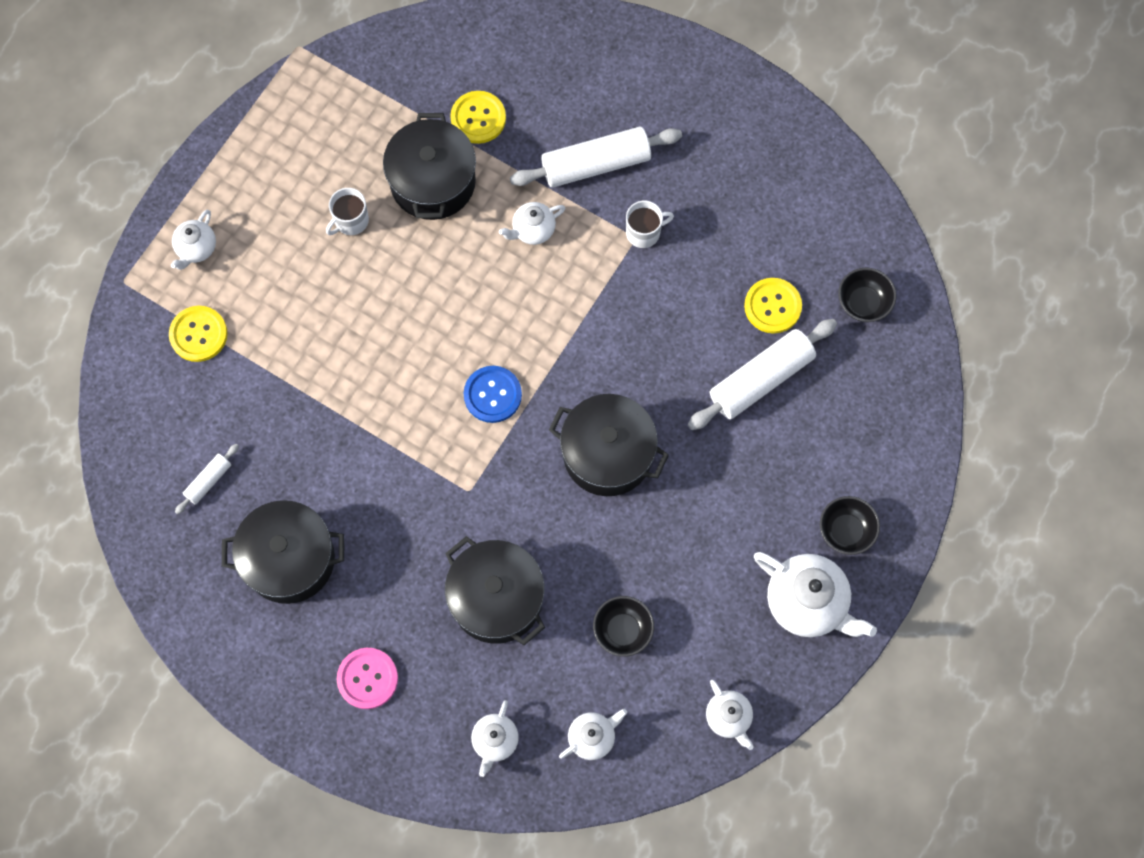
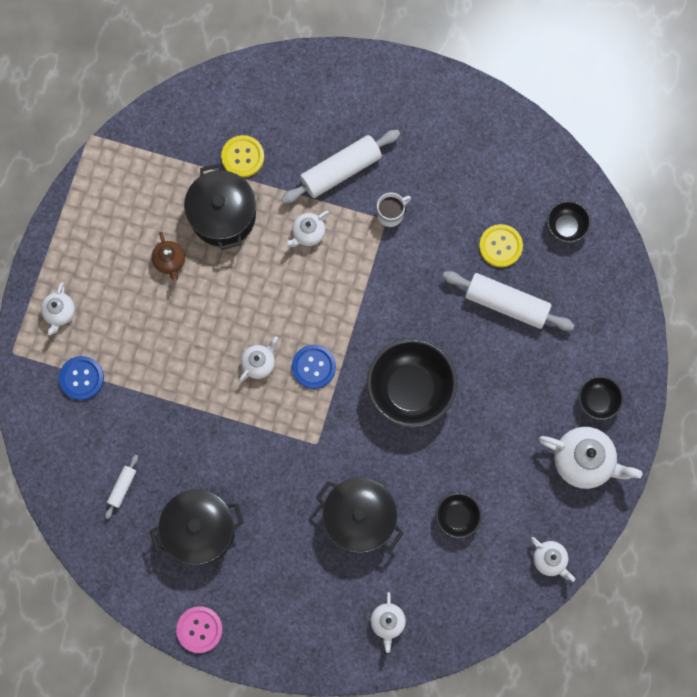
camera: 15 degrees left, 5 degrees up
(198, 334) = (81, 378): yellow button -> blue button
(351, 221) = (170, 261): white mug -> brown teapot
(367, 678) = (282, 602): pink button -> pink button (199, 629)
(592, 737) = (456, 600): white teapot -> white teapot (259, 363)
(607, 454) = (410, 389): black pot -> black bowl
(761, 379) = (506, 304): white rolling pin -> white rolling pin turned 75 degrees clockwise

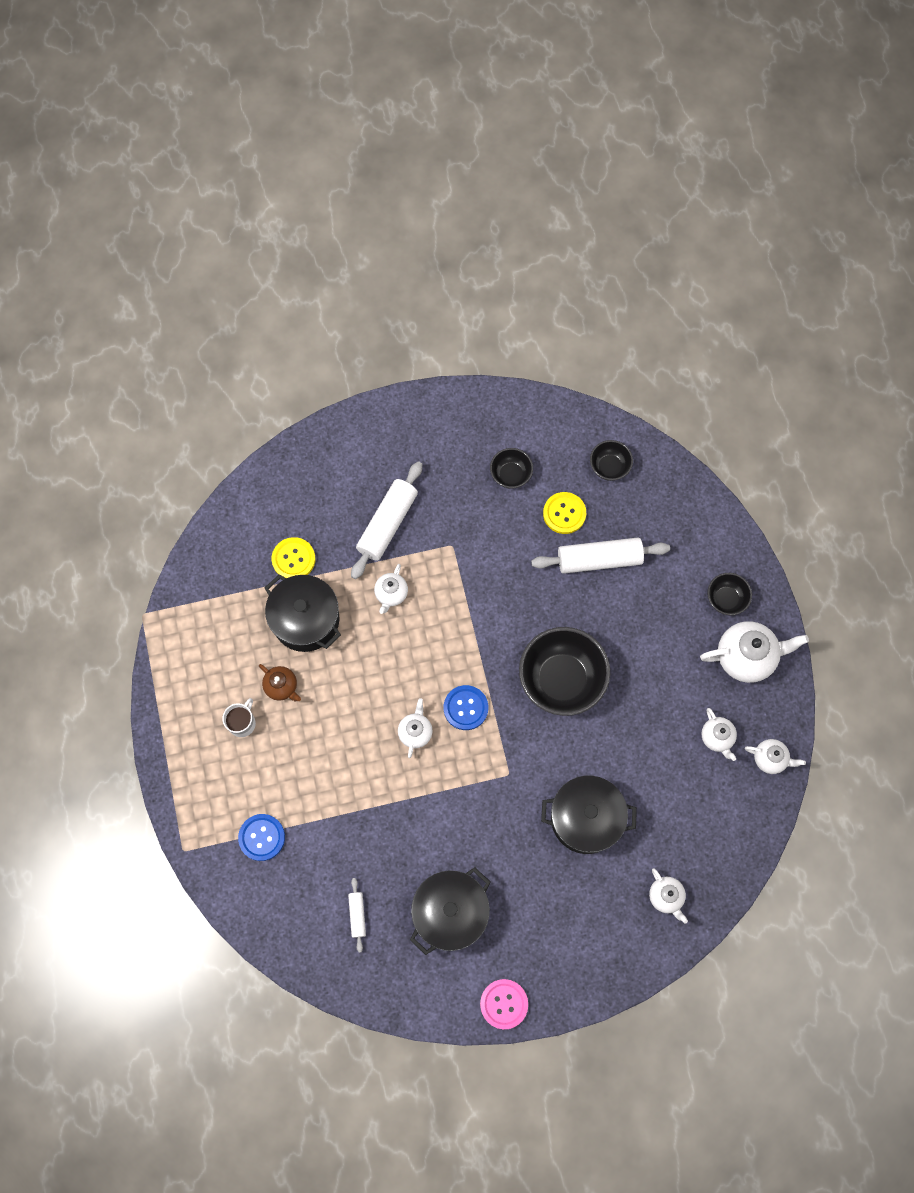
camera: 30 degrees left, 5 degrees down
(60, 313) = (207, 789): white teapot -> white teapot (717, 737)
(391, 214) = (453, 537): white mug -> white mug (242, 723)
(457, 517) = (669, 768): black bowl -> black bowl (510, 475)

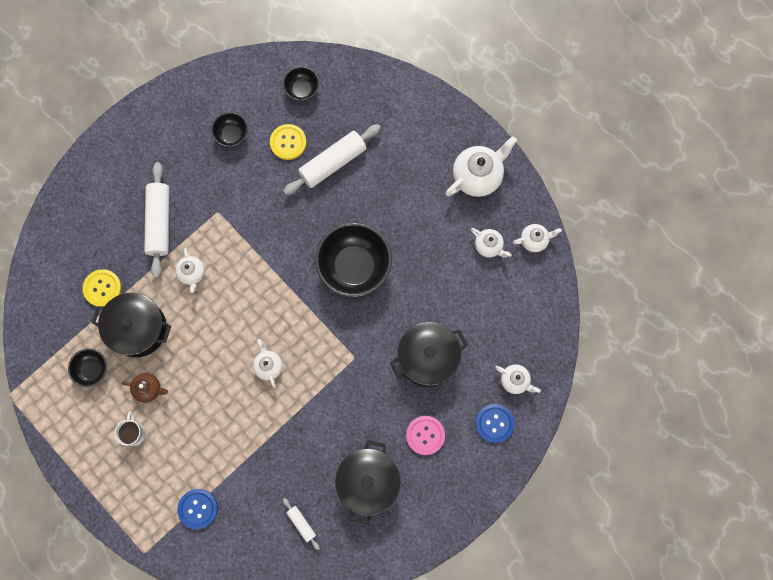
camera: 30 degrees left, 5 degrees up
(465, 708) = (296, 327): blue button -> blue button (494, 423)
(504, 1004) = (443, 524): pink button -> pink button (425, 435)
(726, 599) = (440, 142): black bowl -> black bowl (92, 369)

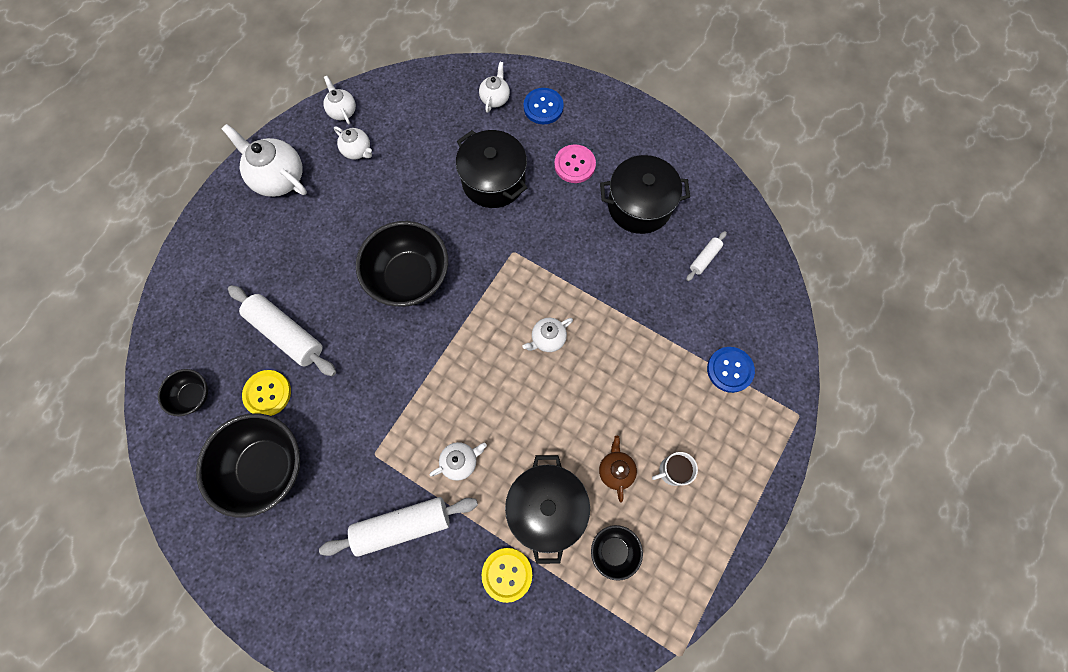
camera: 105 degrees left, 5 degrees down
(232, 135) = (267, 467): black bowl -> black bowl, size x1.98
(488, 246) = (357, 151): white teapot -> white teapot turned 105 degrees clockwise

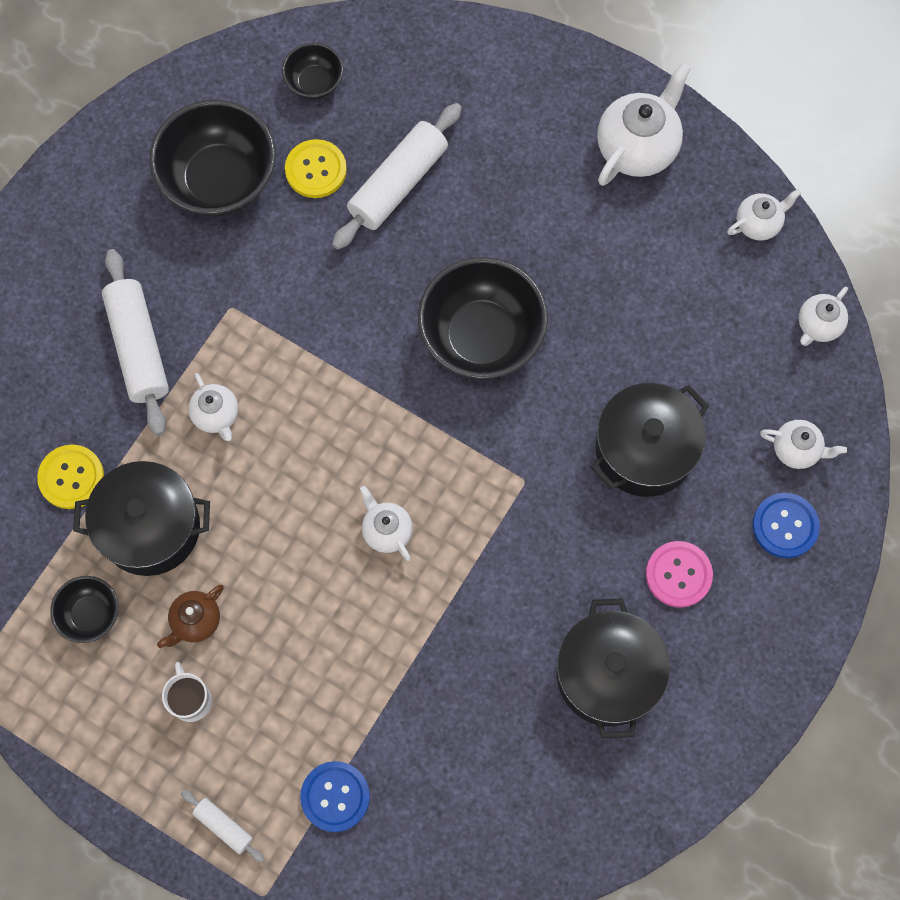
camera: 90 degrees right, 0 degrees up
(357, 151) = (689, 250): white teapot -> white teapot (818, 325)
(615, 470) = (195, 621): brown teapot -> brown teapot turned 135 degrees clockwise
(704, 258) = (517, 773): white rolling pin -> white rolling pin (224, 826)

